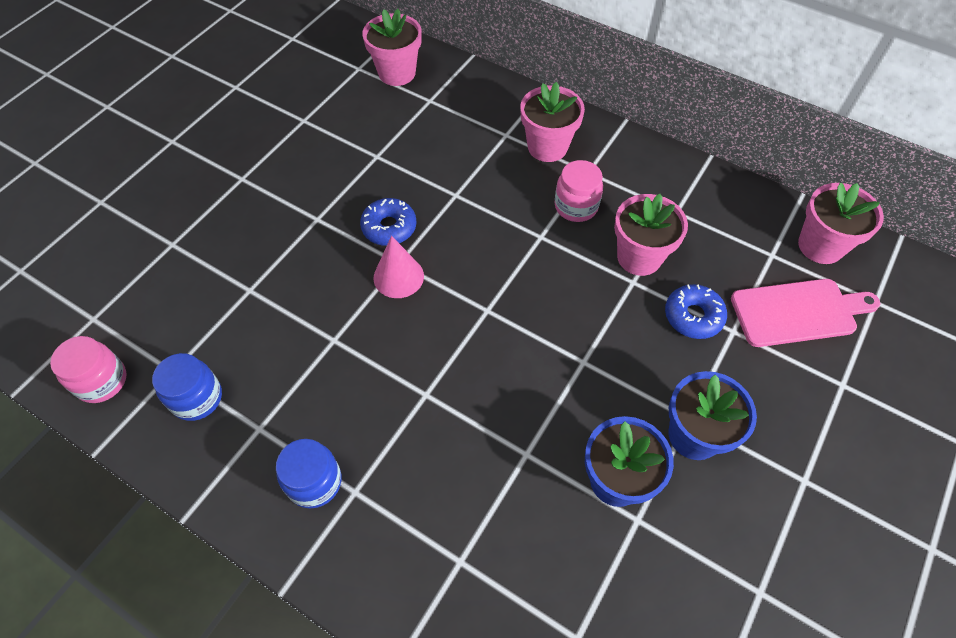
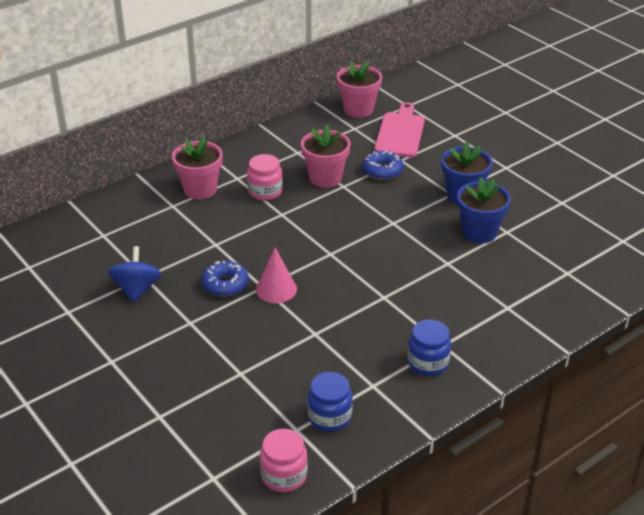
camera: 70 degrees left, 20 degrees down
(354, 157) = (137, 289): none -> blue spinning top
(397, 73) = (54, 246): pink flower pot -> none

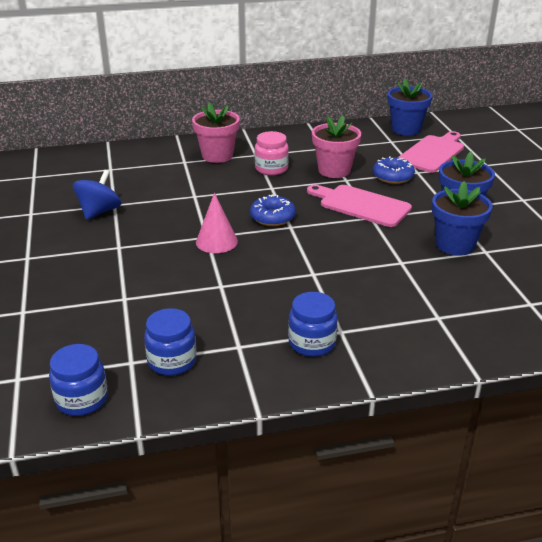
camera: 25 degrees right, 5 degrees down
(225, 284) = (175, 227): blue donut -> blue donut (272, 217)
(284, 475) = (82, 399): pink jar -> blue jar
(358, 109) = (406, 129): pink flower pot -> blue flower pot
(376, 212) = (361, 205): none -> pink cutting board

